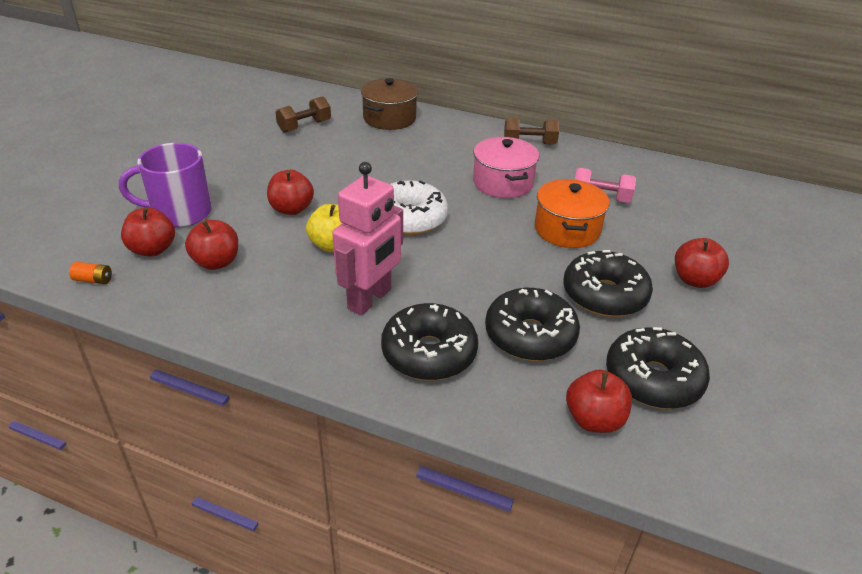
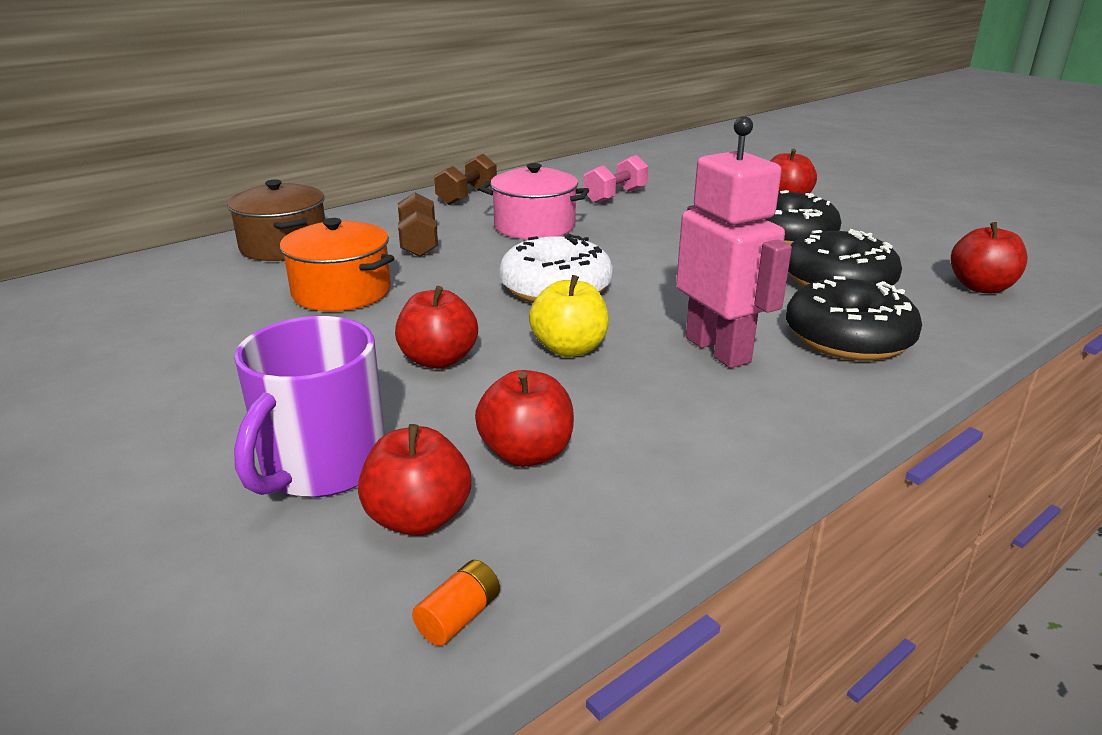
camera: 60 degrees left, 10 degrees down
(304, 126) = (202, 303): brown dumbbell -> brown dumbbell (419, 243)
(567, 229) = (659, 222): orange pot -> orange pot (342, 292)
(653, 379) = (926, 251): black donut -> none

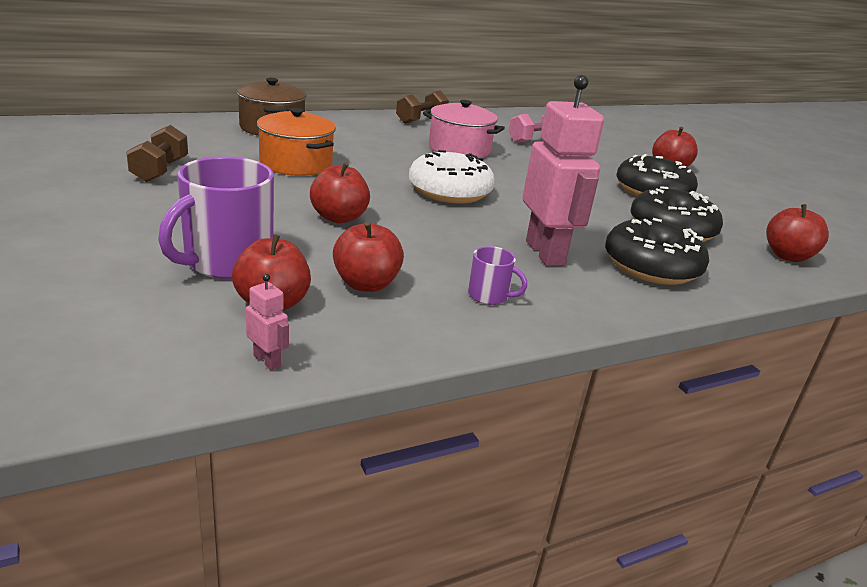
camera: 10 degrees right, 0 degrees up
(419, 243) = (367, 144): brown dumbbell -> brown dumbbell (160, 170)
(459, 617) = (267, 361): orange battery -> pink robot
(569, 349) = (435, 230): yellow apple -> none
(688, 430) = (489, 296): none -> purple mug

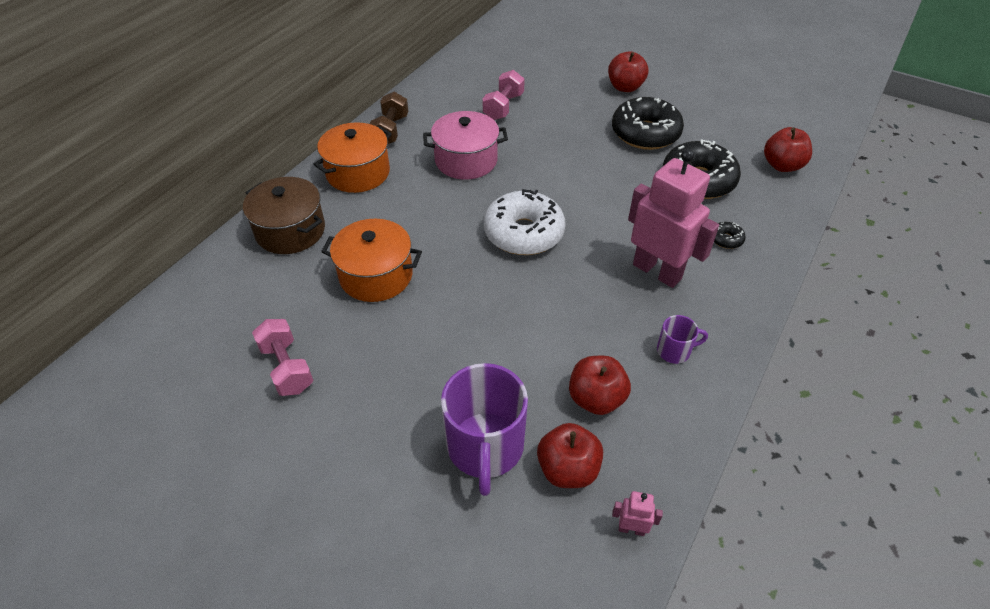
camera: 30 degrees left, 20 degrees up
(160, 170) = (287, 367): brown dumbbell -> pink dumbbell
(339, 218) = (492, 330): red apple -> none
(364, 126) = (358, 173): none -> orange pot
(651, 267) = (726, 239): black donut -> black donut, size x0.42

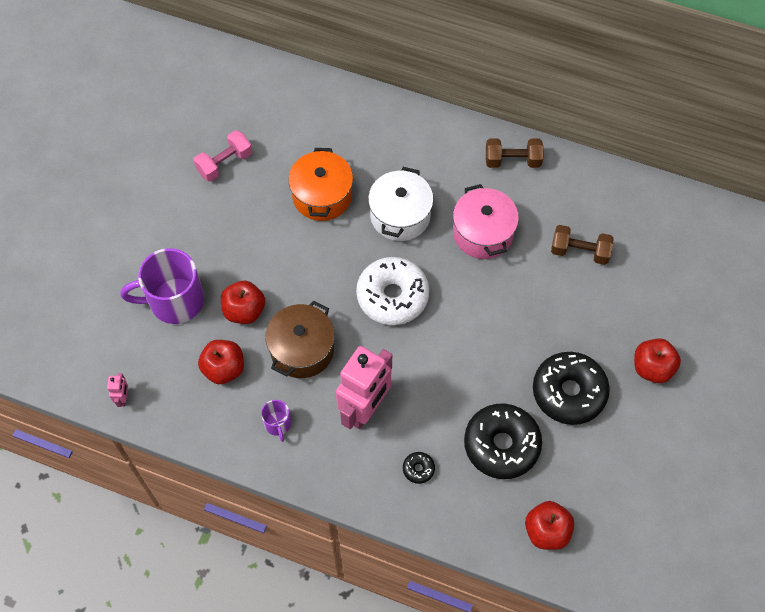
camera: 80 degrees right, 15 degrees up
(290, 231) = (360, 122): brown pot -> brown pot (302, 349)
(358, 173) = (444, 150): orange pot -> none
(425, 215) = (400, 215): none -> white pot
(503, 107) = (579, 251): pink dumbbell -> brown dumbbell
(568, 469) = (163, 355): red apple -> red apple (244, 311)

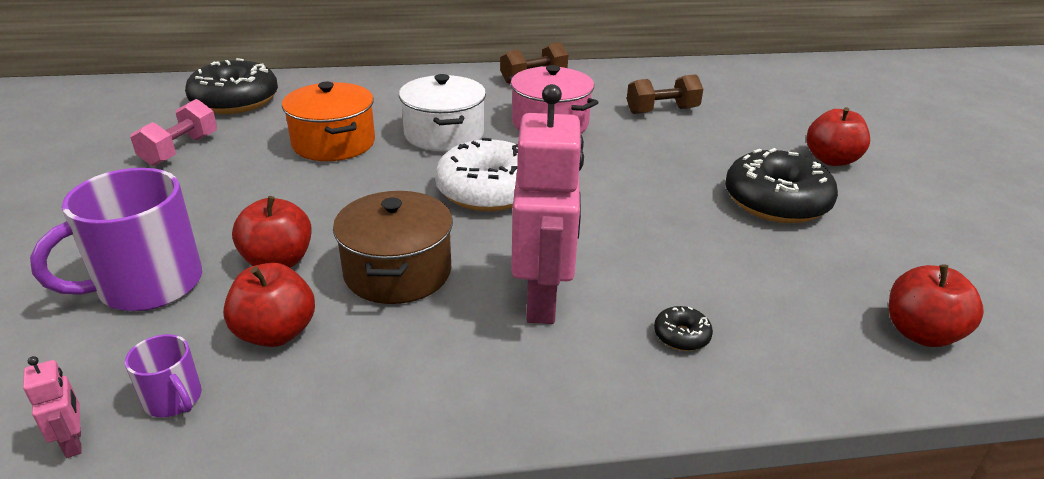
camera: 30 degrees left, 30 degrees down
(277, 424) = (414, 367): purple mug -> purple mug (174, 399)
(501, 445) = (759, 270): black donut -> black donut (235, 101)

